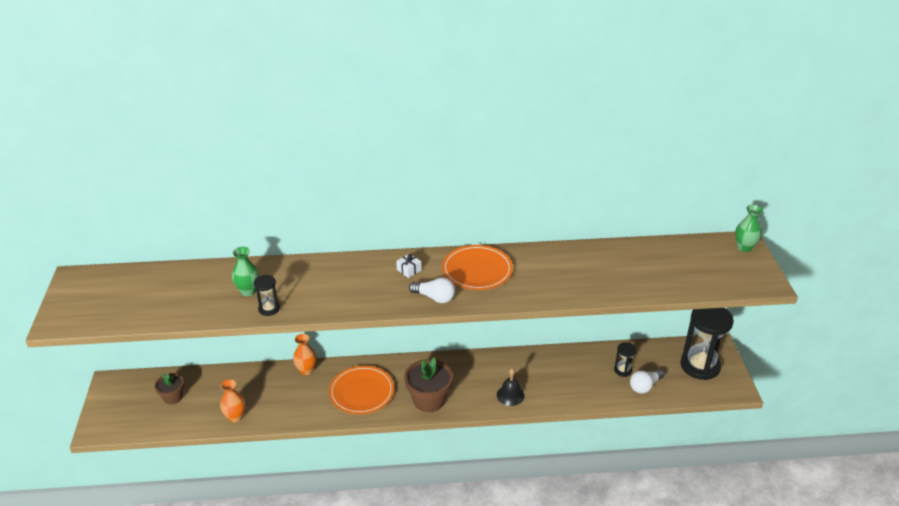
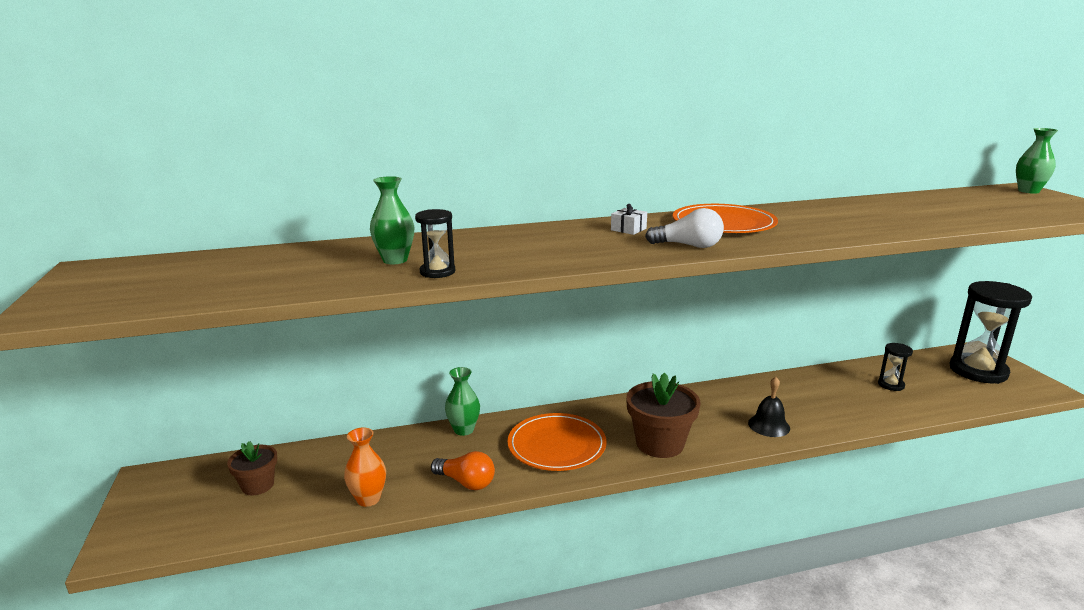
camera: 10 degrees left, 15 degrees down
(296, 413) = (466, 482): none -> orange light bulb
(306, 370) = (464, 430): orange vase -> green vase
(644, 386) = (933, 397): white light bulb -> none

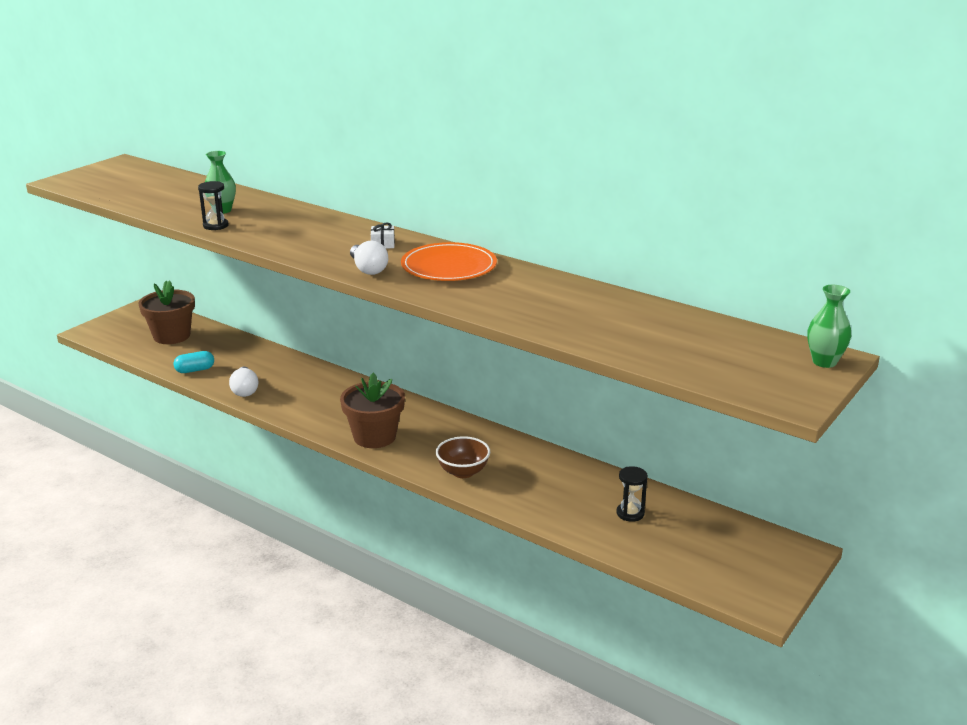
camera: 50 degrees right, 5 degrees up
(258, 485) = (172, 336): brown flower pot -> brown flower pot, size x1.69
(368, 499) = (195, 370): orange vase -> turquoise capsule
(464, 430) = (301, 365): green vase -> none
(466, 482) = (245, 390): orange light bulb -> white light bulb
(556, 445) = (323, 402): orange plate -> none
(769, 425) = (463, 472): black bell -> brown bowl
(978, 371) = (744, 557): black hourglass -> none

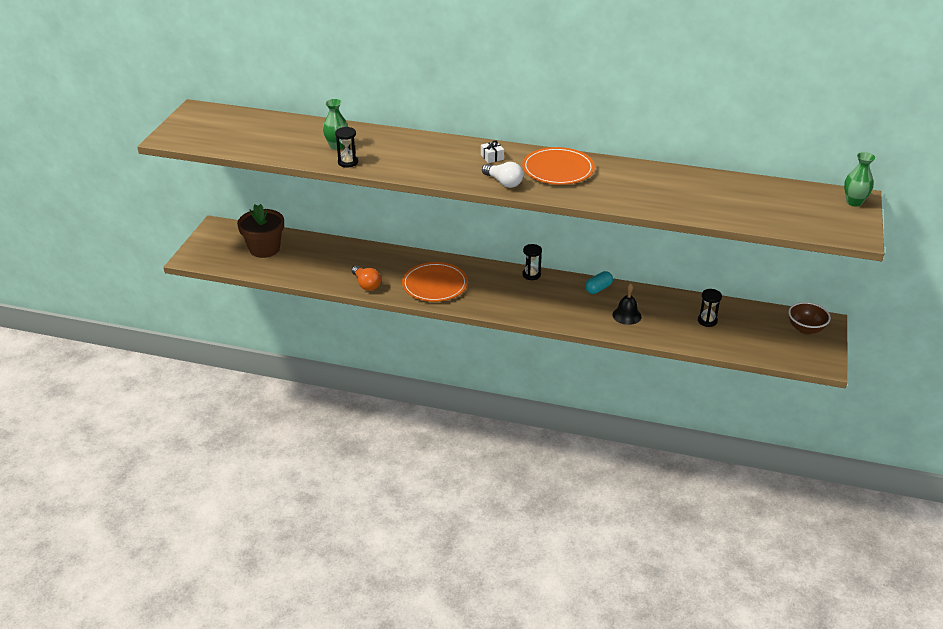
camera: 20 degrees left, 10 degrees up
(195, 370) = (311, 275): turquoise capsule -> turquoise capsule (598, 288)
(245, 390) = (366, 284): white light bulb -> orange light bulb
(320, 405) = (435, 284): none -> orange plate
(374, 437) = (495, 302): brown flower pot -> none
(443, 416) = (531, 275): none -> black hourglass
(463, 472) = (578, 315): brown bowl -> brown bowl (805, 329)
(526, 484) = (626, 315): none -> black bell

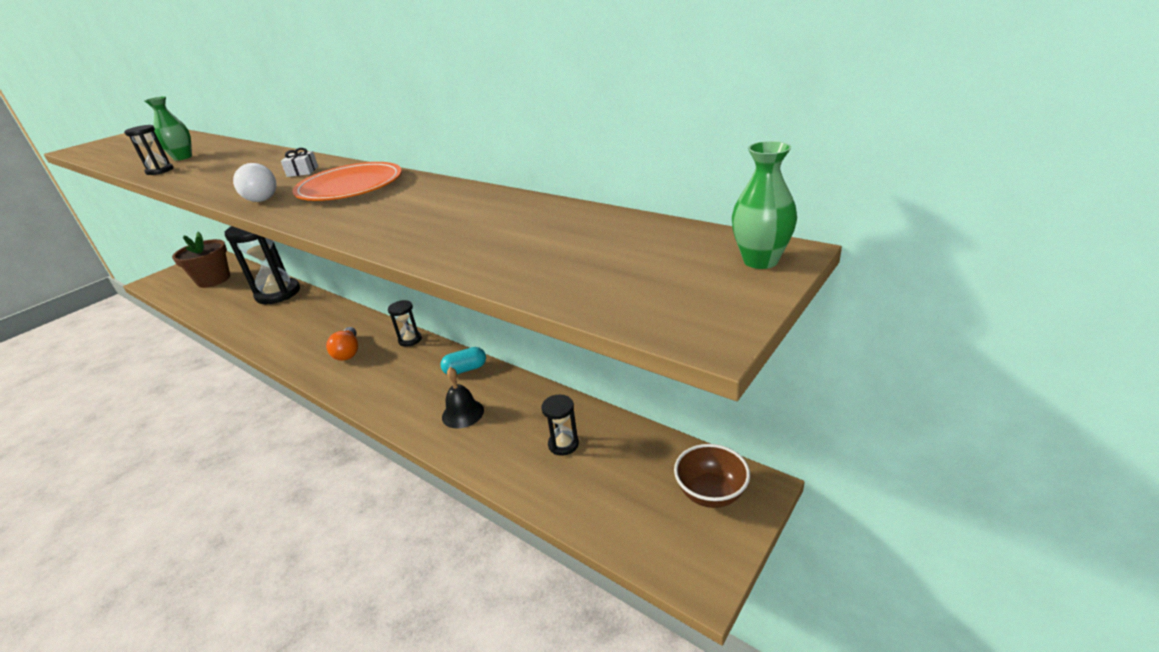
camera: 25 degrees right, 5 degrees down
(357, 253) = (278, 293): none -> black hourglass
(366, 284) = (244, 326): orange light bulb -> orange light bulb (348, 352)
(435, 284) = (303, 336): orange plate -> none

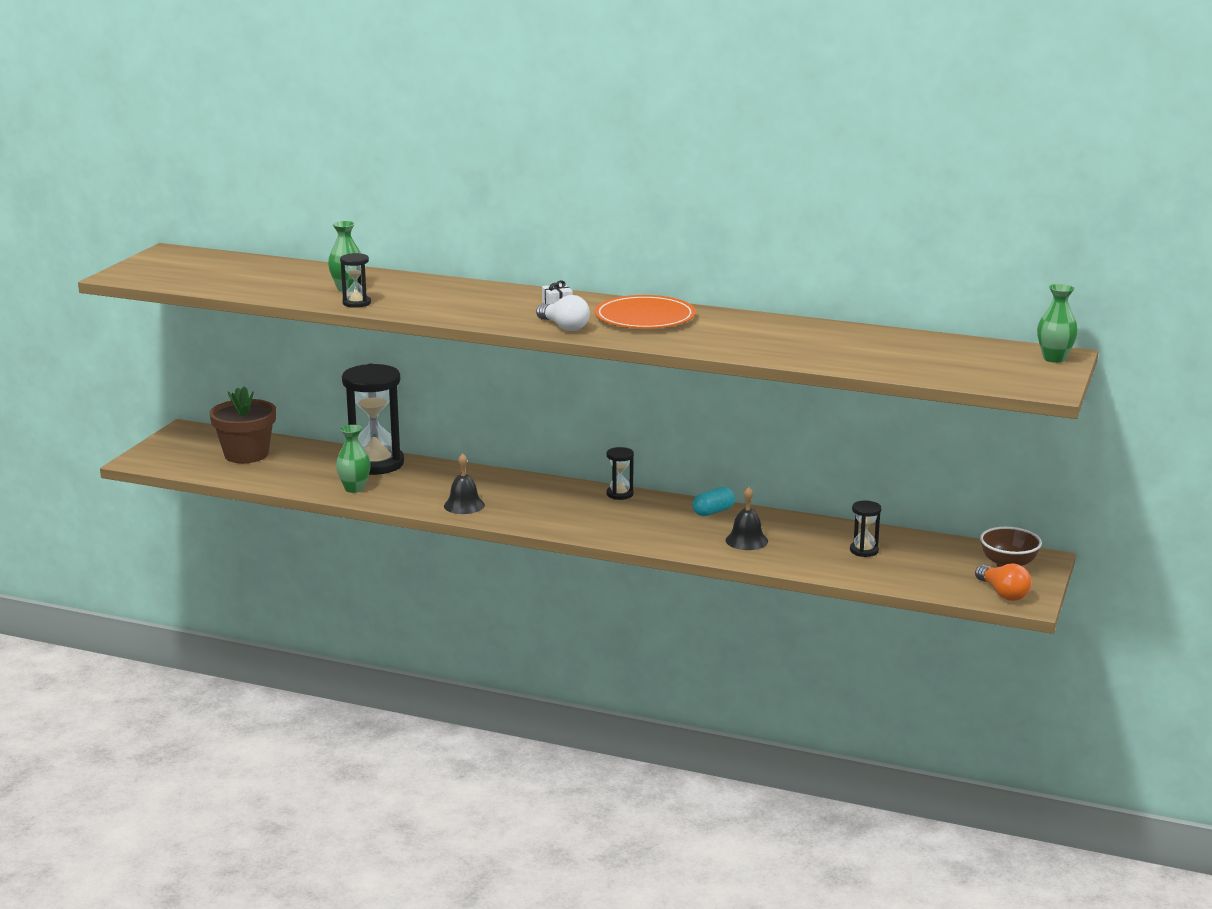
camera: 20 degrees left, 10 degrees down
(236, 317) = (354, 488): none -> green vase
(286, 342) = (464, 505): none -> black bell
(348, 352) = (557, 508): orange light bulb -> orange light bulb (1003, 593)

